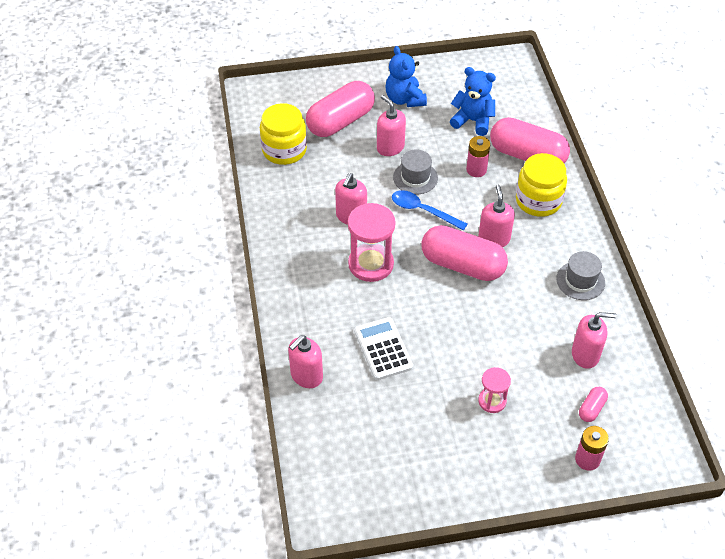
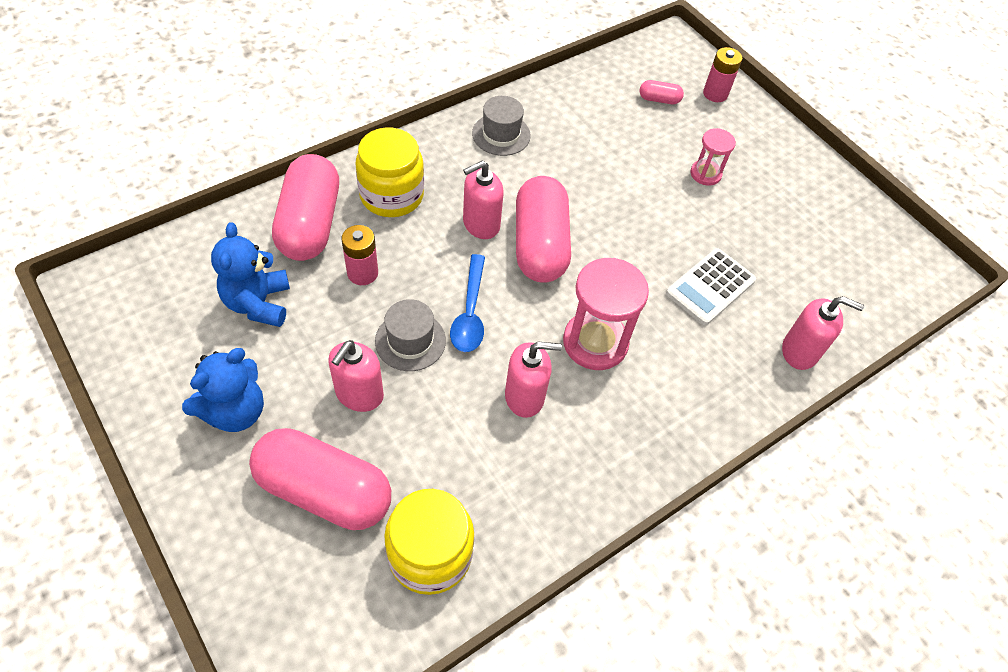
camera: 120 degrees left, 5 degrees up
(585, 355) = (598, 114): pink soap dispenser -> none

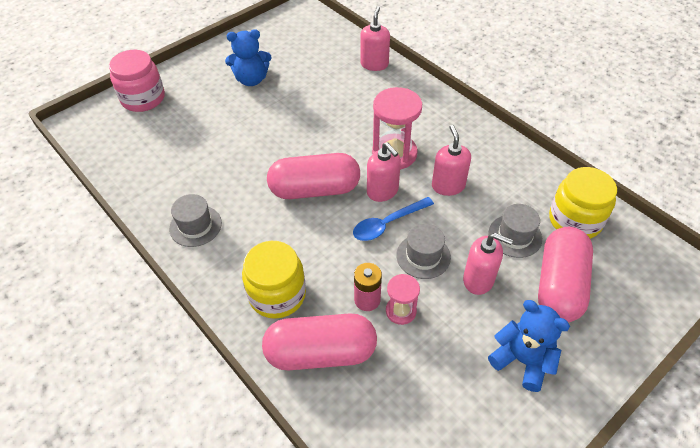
camera: 90 degrees left, 5 degrees down
(258, 303) = (417, 372): blue teddy bear -> blue teddy bear (251, 79)
(419, 459) = (515, 236): none -> grey hat
(470, 312) = (387, 223): blue spoon -> blue spoon turned 150 degrees clockwise
(481, 224) = (300, 227): pink soap dispenser -> pink soap dispenser (382, 191)
(659, 99) = (150, 129): pink capsule -> none
(705, 174) = (230, 103): pink hourglass -> pink hourglass (401, 311)
(710, 287) = (334, 101): white calculator -> none
(715, 94) = (143, 98): pink battery -> pink jar

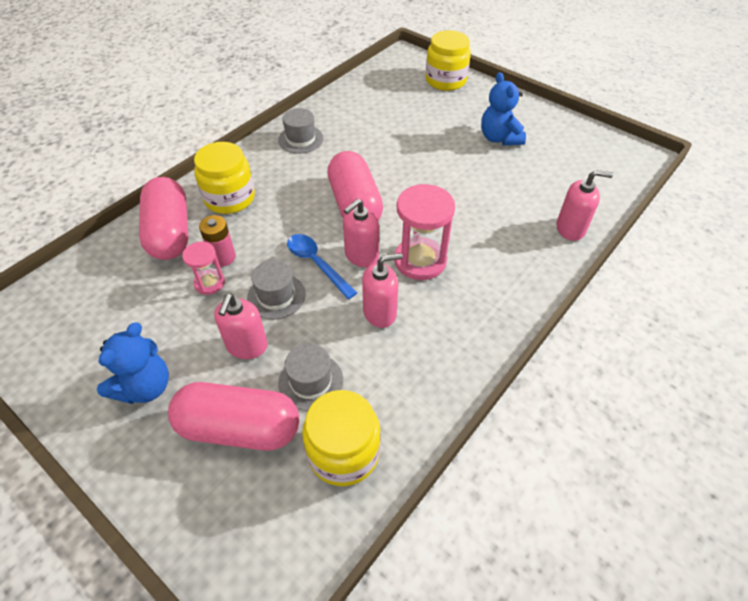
camera: 80 degrees right, 0 degrees up
(143, 98) = (445, 80): pink jar -> yellow jar

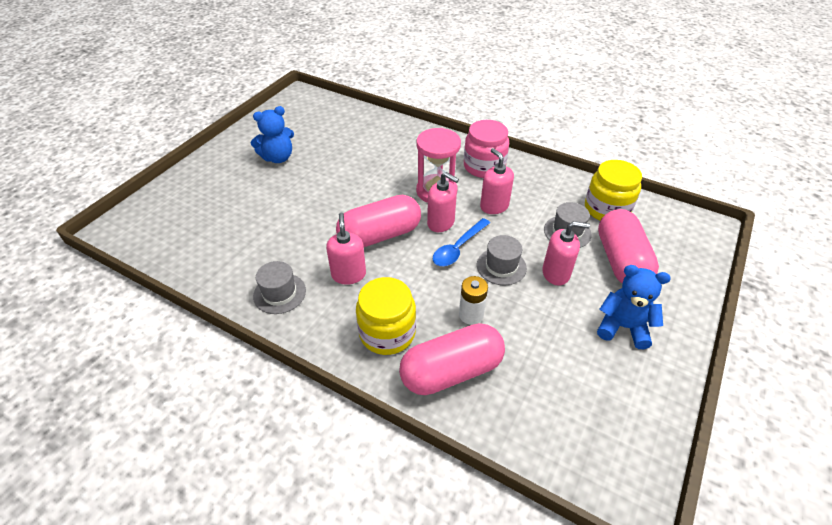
camera: 100 degrees left, 5 degrees down
(209, 283) = (504, 316): pink hourglass -> none
(223, 257) = (471, 315): pink battery -> white battery
(445, 80) = (176, 194): yellow jar -> none
(466, 320) = (484, 166): none -> pink jar
(570, 229) = (385, 125): pink soap dispenser -> pink soap dispenser (348, 274)

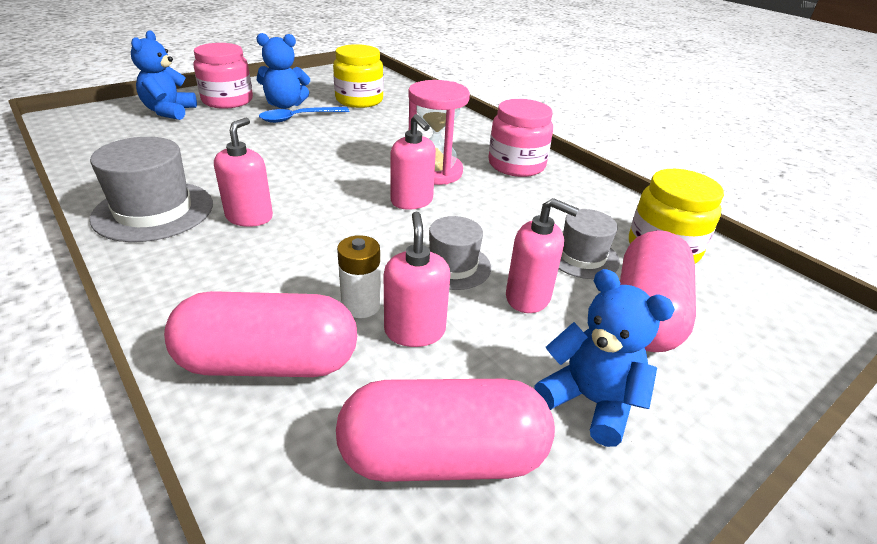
camera: 20 degrees right, 10 degrees down
(193, 195) = (169, 112): none -> blue teddy bear
(228, 167) = (227, 101): none -> pink jar
(279, 293) = (153, 211): grey hat -> grey hat, size x1.60
(380, 235) = (325, 192): pink capsule -> pink capsule (442, 456)
(387, 333) = (231, 288): yellow jar -> yellow jar (359, 100)
(458, 248) = (411, 230): blue spoon -> blue spoon (299, 118)
(494, 206) = (497, 203): pink soap dispenser -> pink soap dispenser (414, 331)

